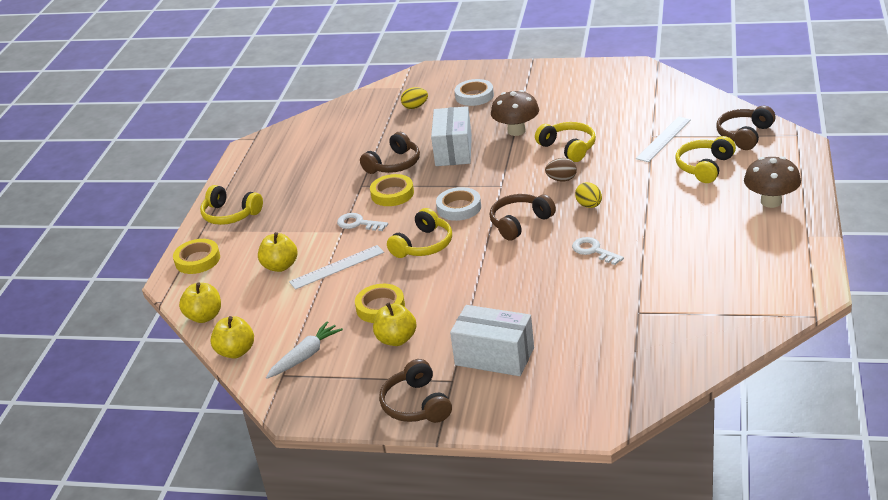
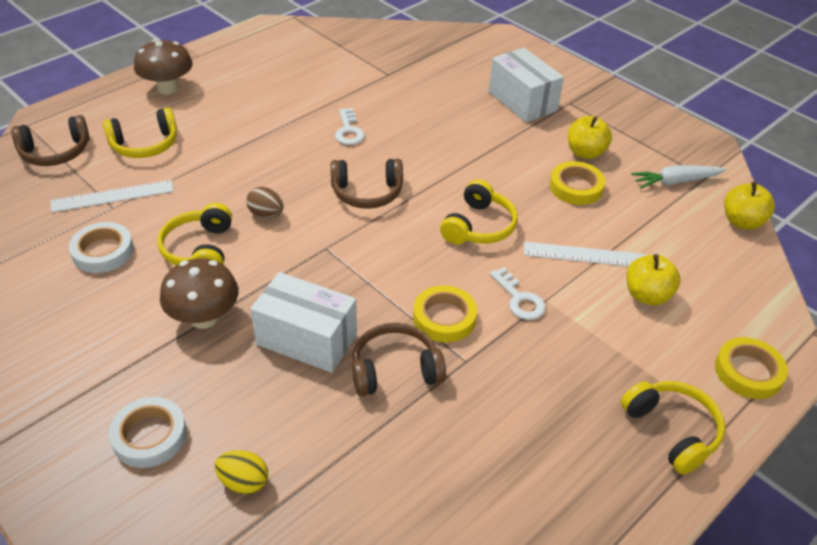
camera: 150 degrees left, 10 degrees up
(204, 316) = (763, 280): yellow apple -> none
(416, 404) = (609, 102): brown headphones -> none
(423, 245) = (478, 226): yellow headphones -> yellow headphones turned 135 degrees clockwise
(453, 150) = (306, 339): white box -> white box turned 75 degrees clockwise
(459, 207) = (398, 248): white tape -> white tape (103, 252)
(589, 205) = (288, 171): yellow egg -> none

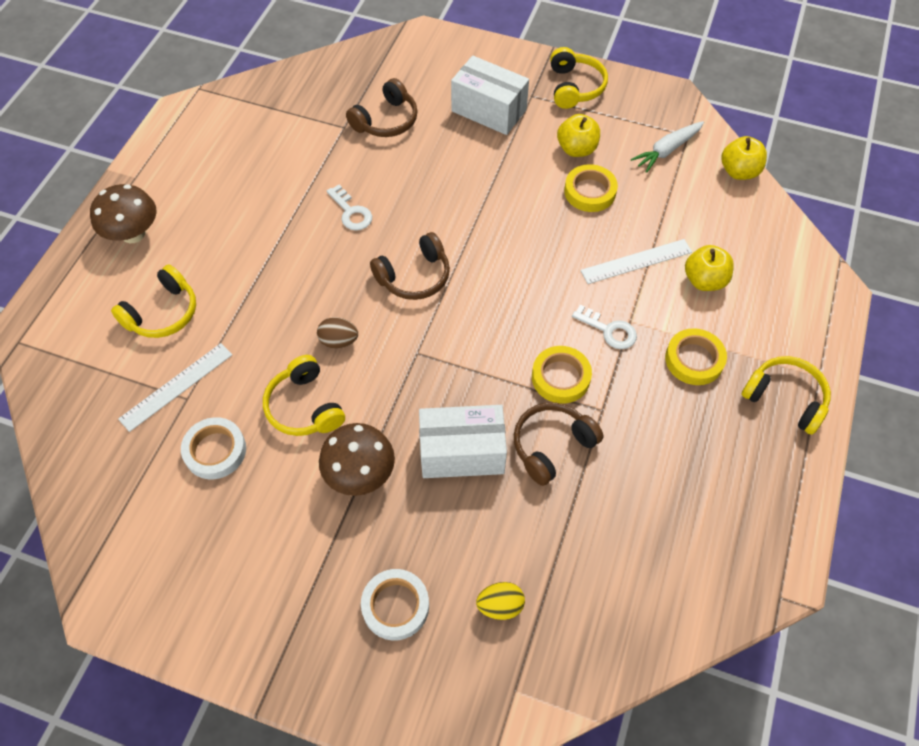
camera: 25 degrees left, 15 degrees up
(55, 152) = (76, 361): brown headphones -> brown headphones (386, 120)
(478, 226) = (533, 270): yellow headphones -> yellow headphones (574, 87)
(748, 372) = (812, 319): yellow tape -> yellow tape (694, 360)

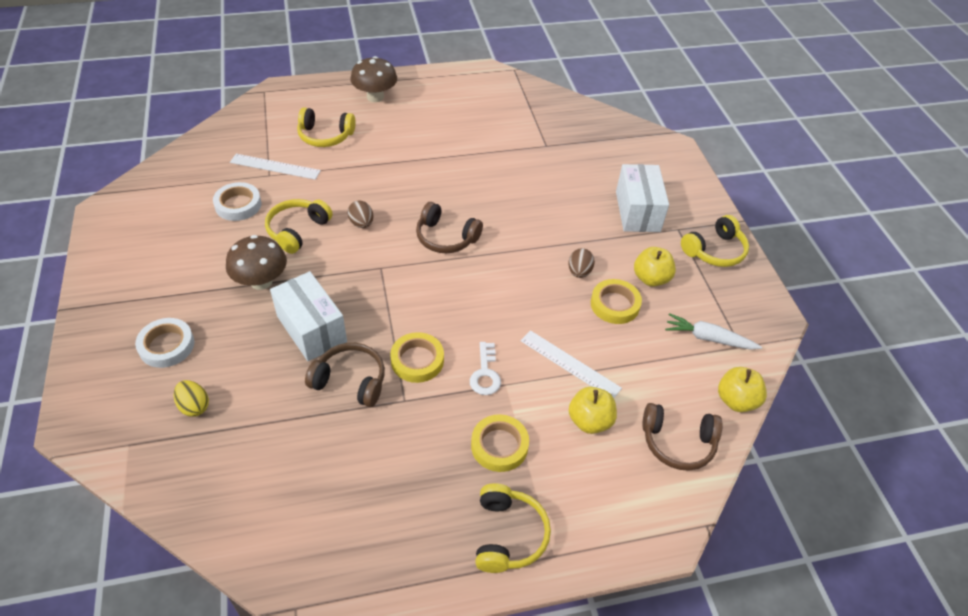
camera: 55 degrees right, 10 degrees down
(351, 212) = (475, 182): white key -> none
(386, 120) = (572, 162): brown headphones -> brown headphones (677, 442)
(534, 195) = (579, 272): none -> brown egg

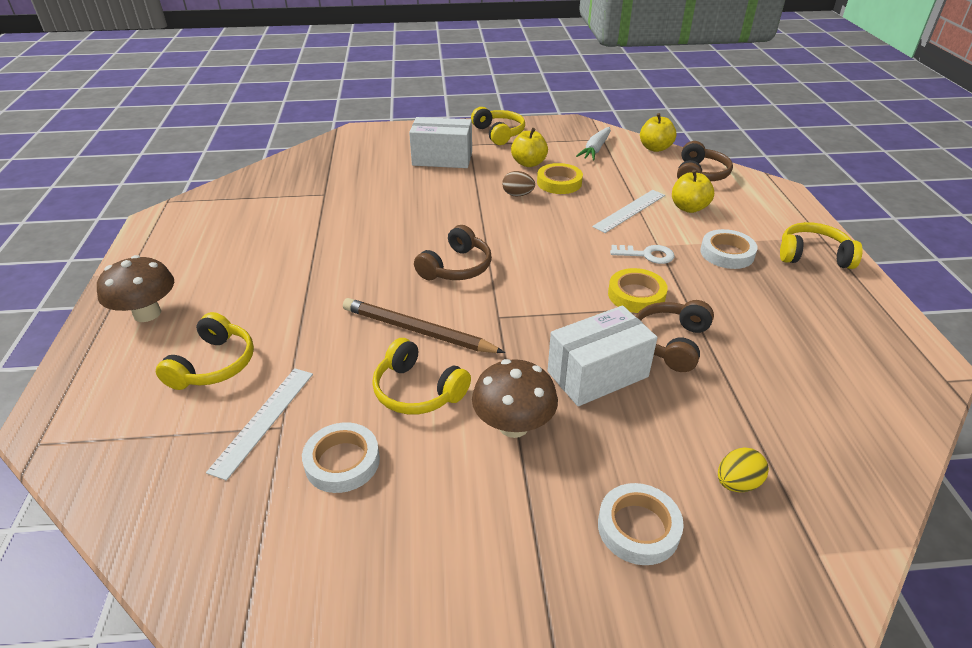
camera: 80 degrees left, 10 degrees down
(361, 223) = (417, 331): brown egg -> brown pencil
(499, 446) = (727, 253): yellow tape -> white tape

